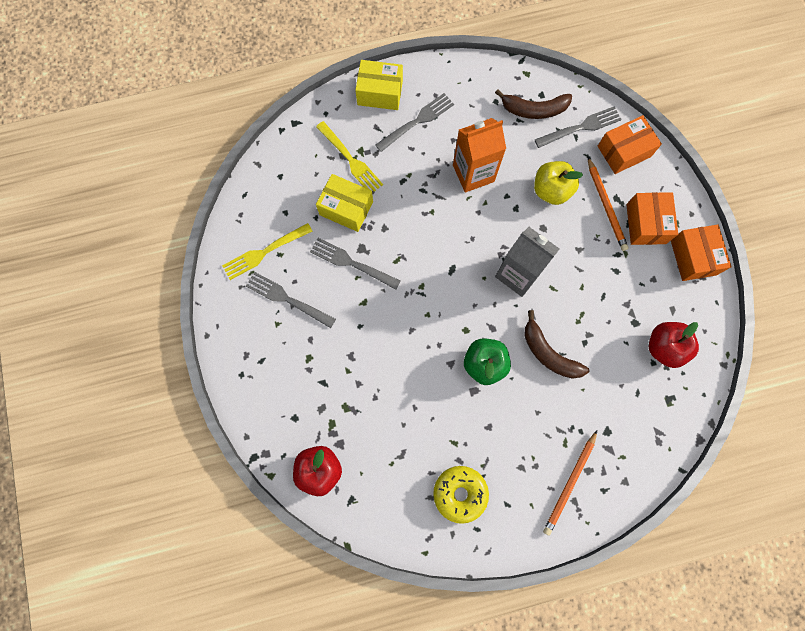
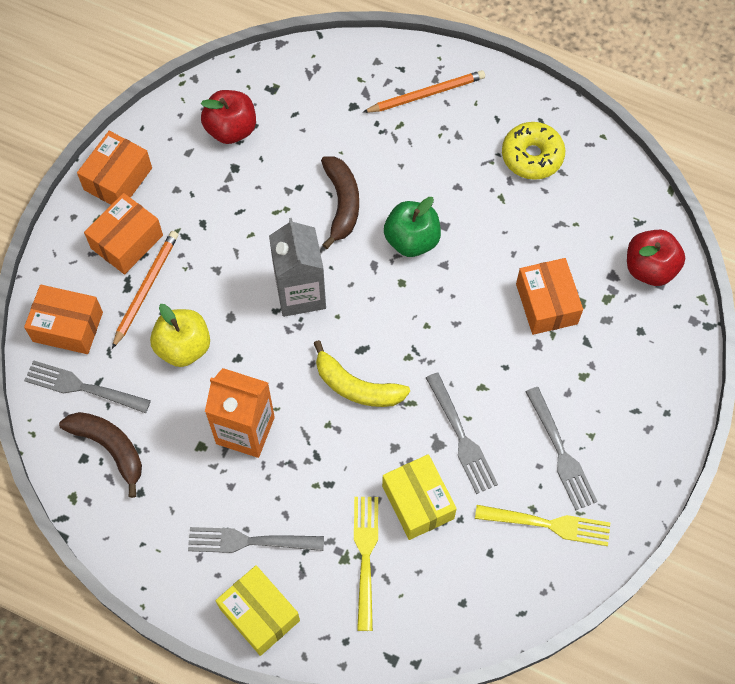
camera: 140 degrees left, 10 degrees down
(367, 388) = (546, 304): none -> orange box
(435, 245) = (356, 386): none -> yellow banana

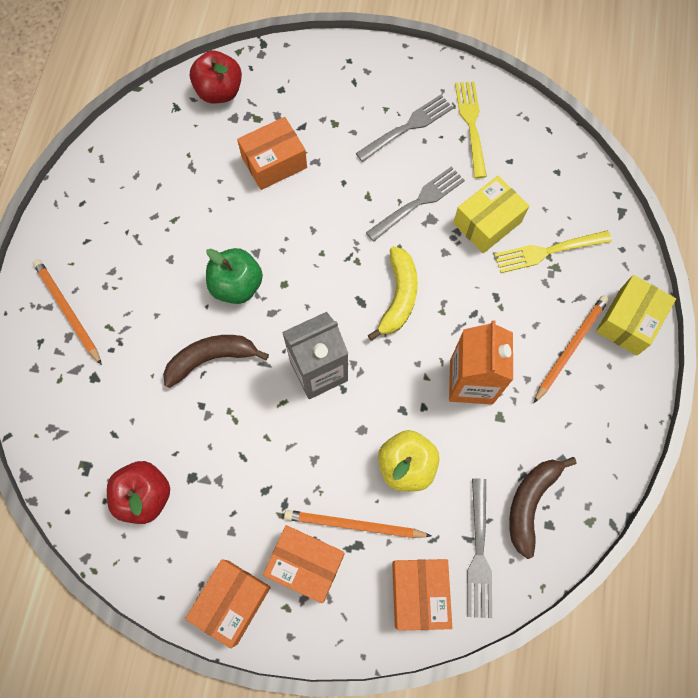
camera: 105 degrees left, 5 degrees up
(118, 179) = (232, 602): orange box -> orange box turned 75 degrees counterclockwise
(249, 541) = (570, 347): grey fork -> orange pencil
(532, 156) = (123, 202): yellow donut -> none

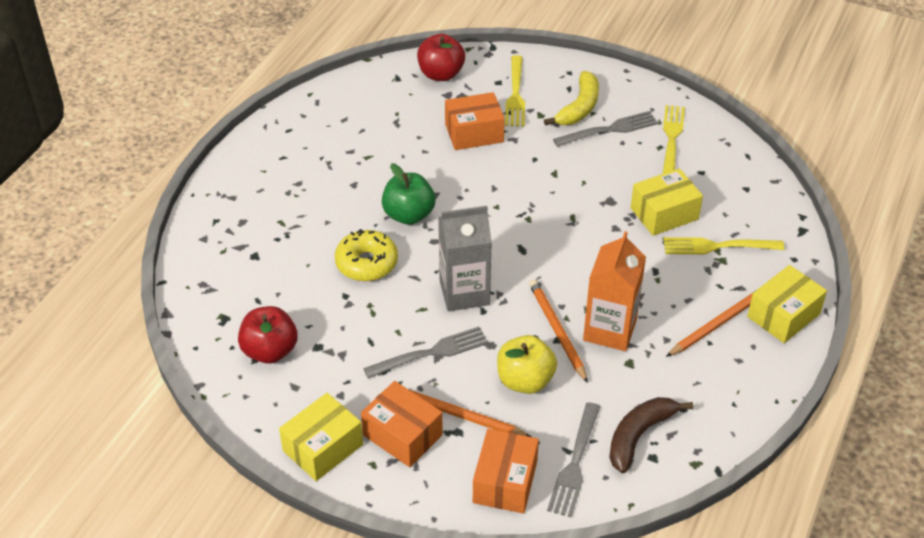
camera: 15 degrees right, 25 degrees down
(67, 311) = (248, 203): orange pencil -> orange pencil (557, 331)
(211, 358) = (366, 263): brown banana -> yellow donut
(232, 602) = (323, 448): orange box -> yellow box
(302, 102) = (515, 94): none -> yellow fork
(398, 297) = (559, 252): yellow banana -> yellow banana (579, 108)
(418, 202) = (601, 186): grey fork -> grey fork (431, 353)

